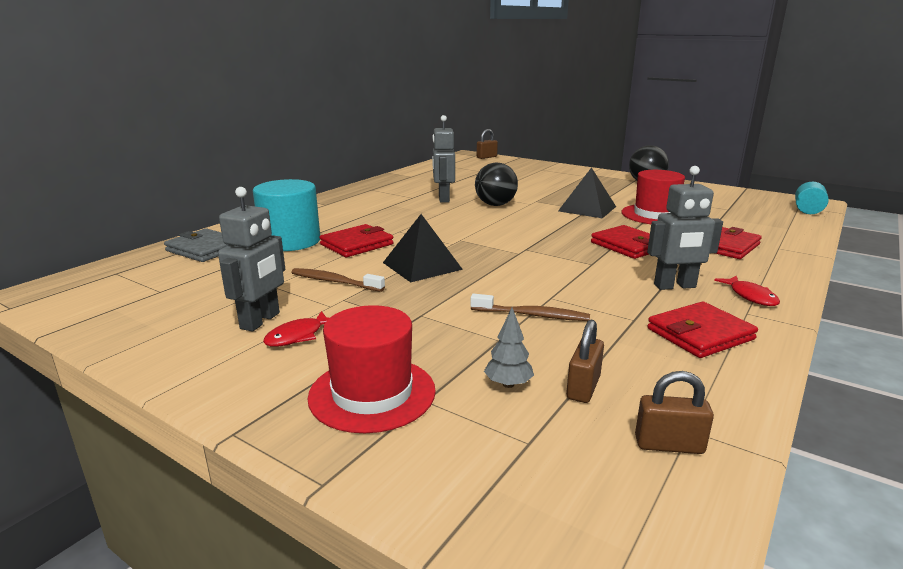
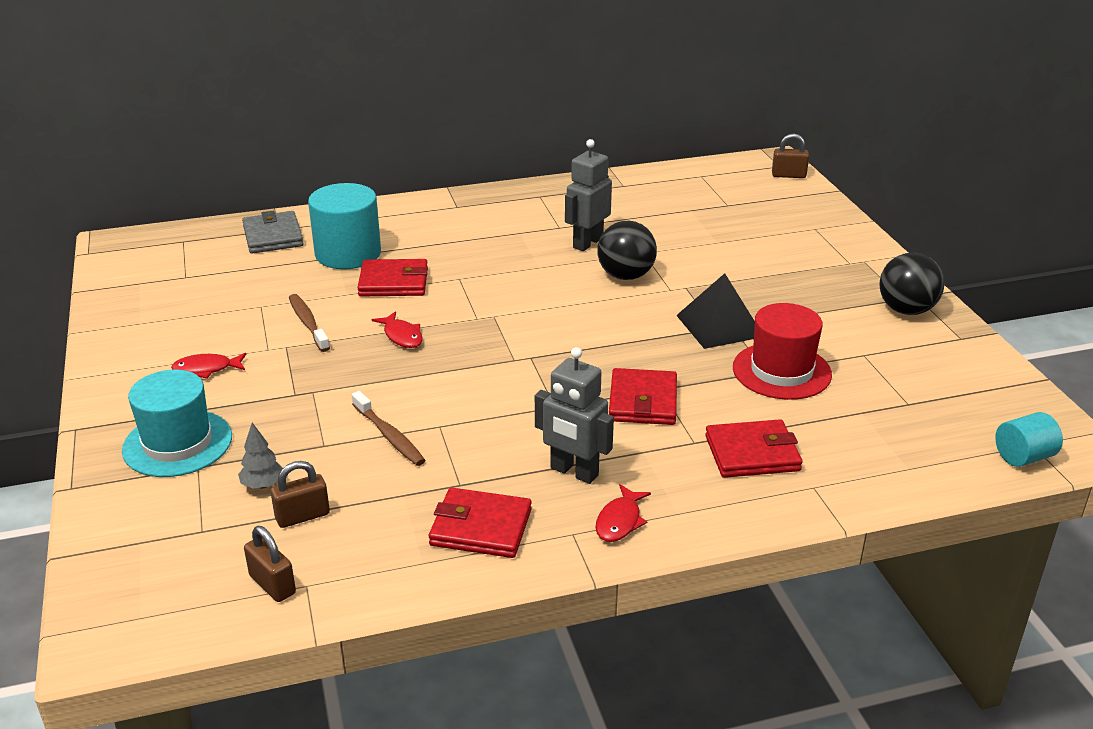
camera: 40 degrees right, 10 degrees up
(260, 321) = (204, 341): grey robot -> none
(372, 393) = (177, 443): red hat -> turquoise hat
(422, 266) = (402, 336): black pyramid -> red fish

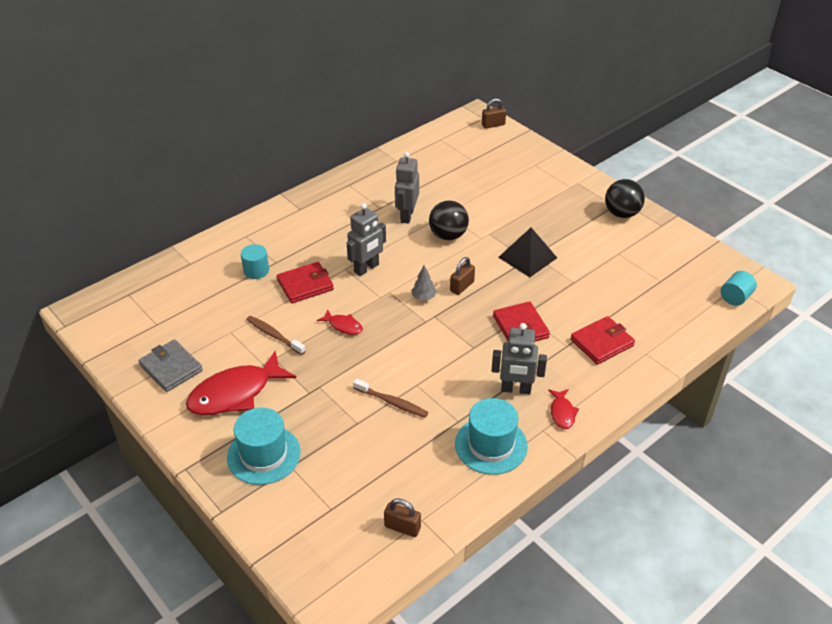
camera: 25 degrees left, 10 degrees up
(206, 369) = (235, 393): red fish -> red fish, size x2.13
(263, 485) = (342, 464): grey tree -> grey tree (423, 297)
(273, 236) = (191, 271): grey wallet -> grey wallet (171, 368)
(302, 516) = (384, 476): brown padlock -> brown padlock (462, 286)
(348, 254) = (256, 270): turquoise cylinder -> turquoise cylinder, size x0.54
(481, 527) = (491, 445): red wallet -> turquoise hat
(486, 284) = (366, 268): none -> grey robot
(781, 371) = (582, 280): red hat -> none

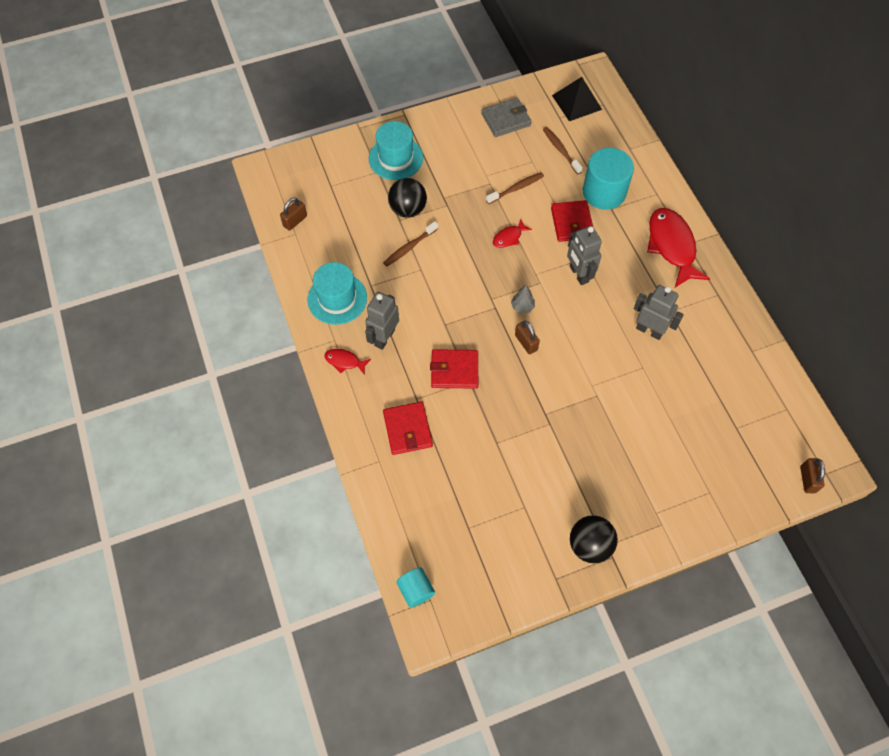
camera: 110 degrees right, 20 degrees up
(207, 313) = (561, 150): none -> brown toothbrush
(235, 393) = (462, 153): red fish -> red fish (672, 246)
(256, 270) = (604, 192): turquoise cylinder -> turquoise cylinder, size x1.86
(448, 235) = (605, 357): black ball -> black ball (408, 209)
(527, 257) = (548, 416): black pyramid -> black pyramid (577, 102)

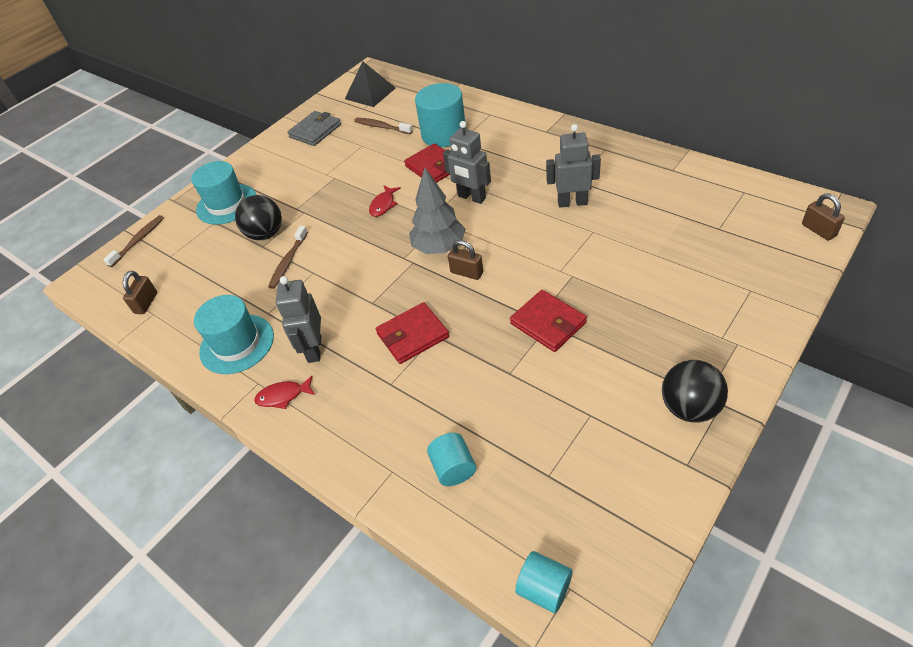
camera: 25 degrees left, 15 degrees down
(407, 429) = (402, 419): red wallet -> red wallet (548, 323)
(416, 484) = (453, 468): none -> turquoise cylinder
(516, 188) = (362, 169): brown toothbrush -> brown toothbrush (138, 241)
(522, 307) = (439, 248): grey tree -> grey tree, size x2.02
(672, 246) = (535, 139): red fish -> none

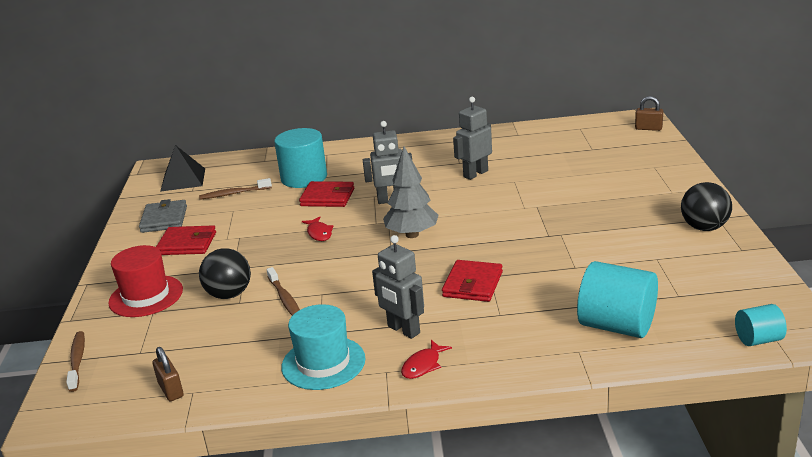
camera: 45 degrees left, 20 degrees down
(226, 204) = (146, 296): turquoise hat -> red hat
(453, 468) = (616, 326): turquoise cylinder -> turquoise cylinder, size x1.86
(466, 272) = (457, 237): brown padlock -> none
(548, 323) = (559, 234): red wallet -> red wallet (187, 244)

